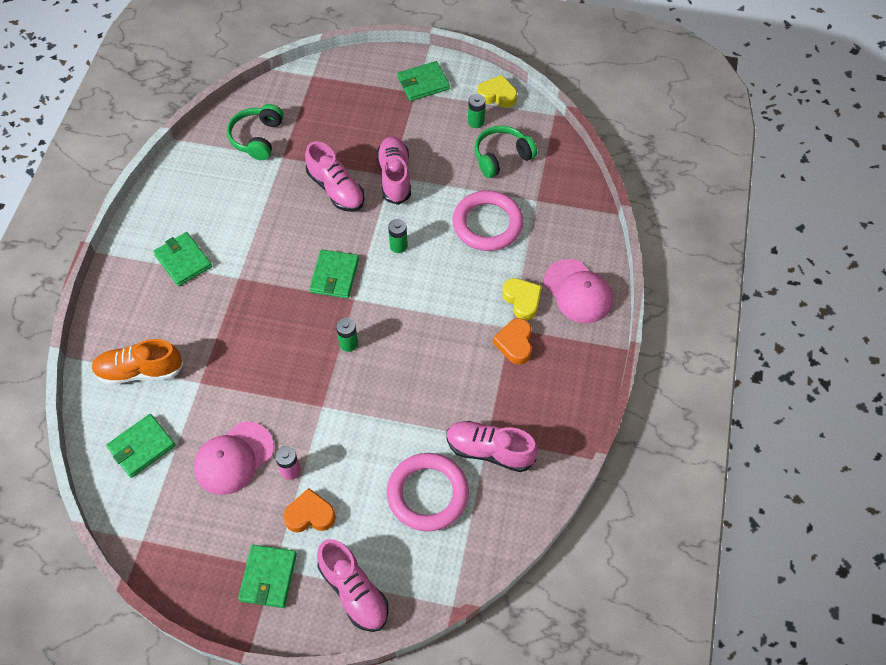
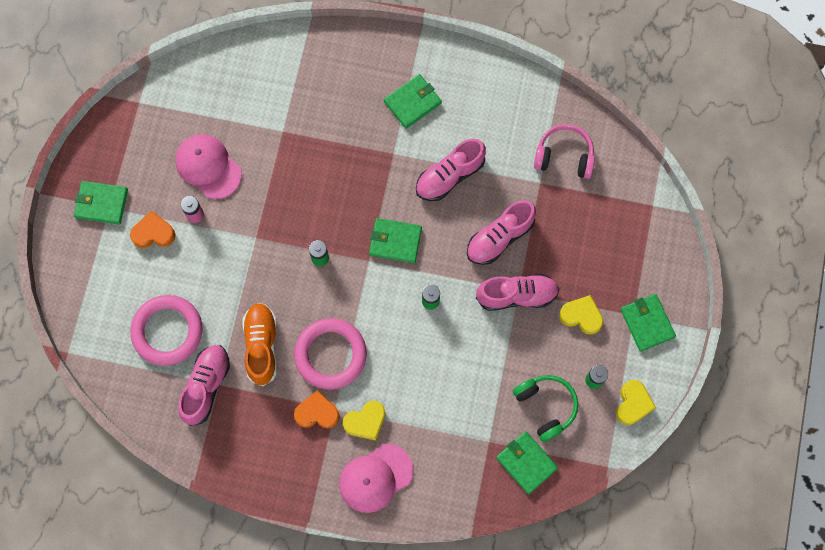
camera: 90 degrees right, 15 degrees up
(140, 371) = (295, 80): orange shoe -> orange shoe (261, 346)
(142, 447) = (222, 91): green wallet -> green wallet (526, 463)
(257, 138) = (564, 156): green headphones -> pink headphones
(310, 515) = (153, 233): orange heart -> orange heart turned 90 degrees counterclockwise
(354, 591) = (85, 272): pink shoe -> pink shoe (449, 176)
(416, 129) = (581, 316): none -> yellow heart
(487, 224) = (458, 389): pink ring -> pink ring (330, 354)

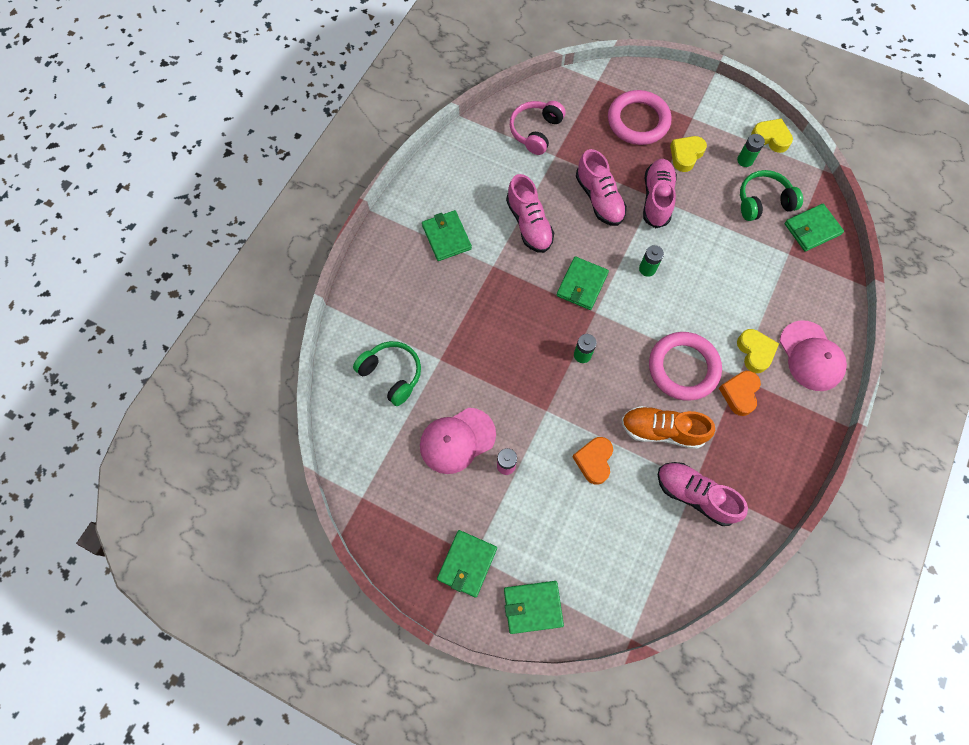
camera: 75 degrees left, 5 degrees down
(153, 233) = (516, 513): orange heart -> orange heart (594, 461)
(167, 331) = (628, 522): pink ring -> pink ring (638, 121)
(257, 94) = (392, 374): none -> green headphones
(647, 323) = (701, 110): green wallet -> green wallet (533, 607)

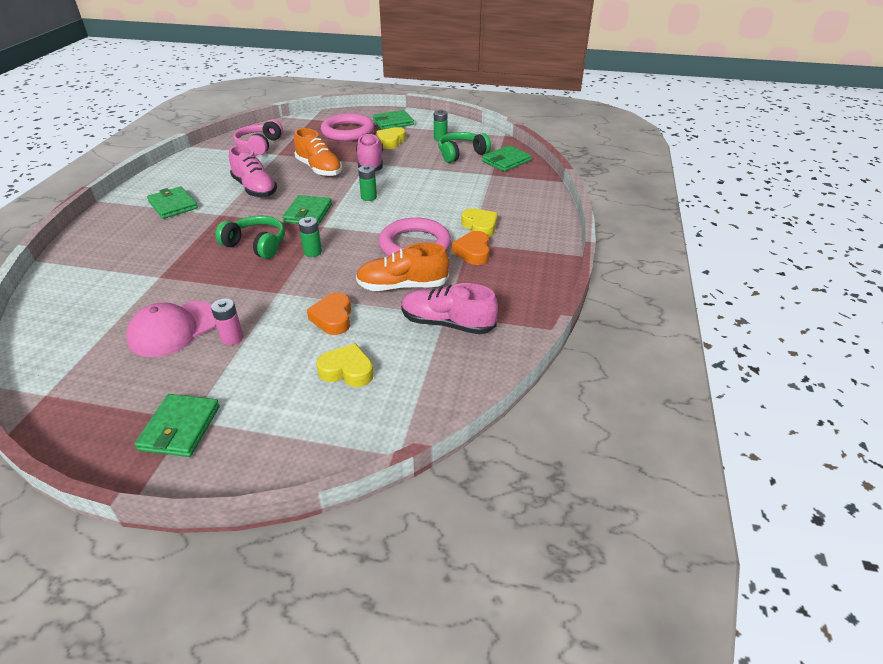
camera: 15 degrees left, 30 degrees down
(392, 374) = (102, 294): green headphones -> green headphones (256, 245)
(533, 607) = (268, 451): green wallet -> green wallet (393, 122)
(599, 199) = (319, 169): pink shoe -> orange shoe
(771, 138) = (458, 127): yellow heart -> yellow heart (347, 371)
(811, 356) = (531, 222): pink cap -> none

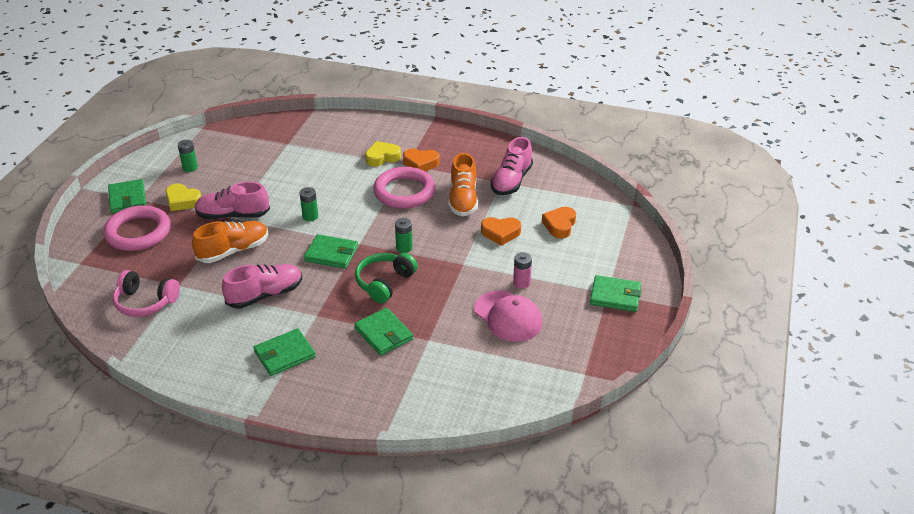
camera: 85 degrees left, 0 degrees up
(347, 371) = (559, 225): yellow heart -> orange heart
(461, 154) = (235, 157): green headphones -> none
(506, 161) = (262, 132): green wallet -> green wallet (384, 334)

